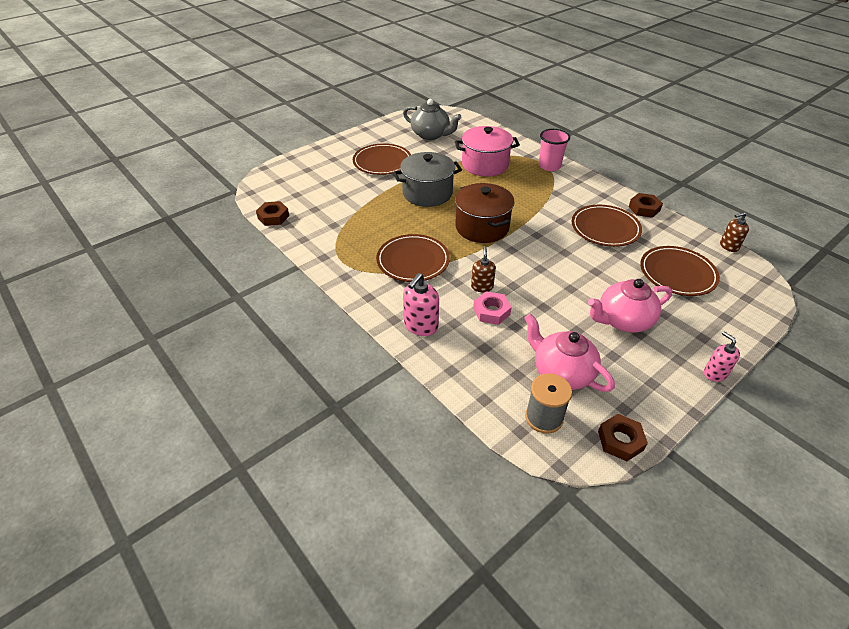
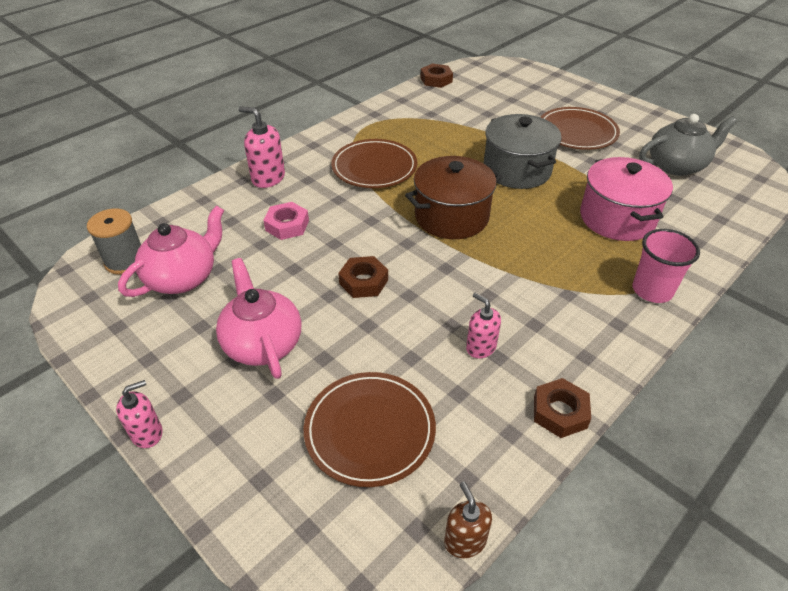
camera: 85 degrees right, 0 degrees up
(431, 135) = (677, 165): grey teapot -> grey teapot turned 135 degrees counterclockwise
(482, 286) = (330, 218): brown soap dispenser -> none
(605, 228) = (480, 347): brown plate -> pink soap dispenser
(620, 440) = (76, 317): brown nut -> brown nut (363, 281)

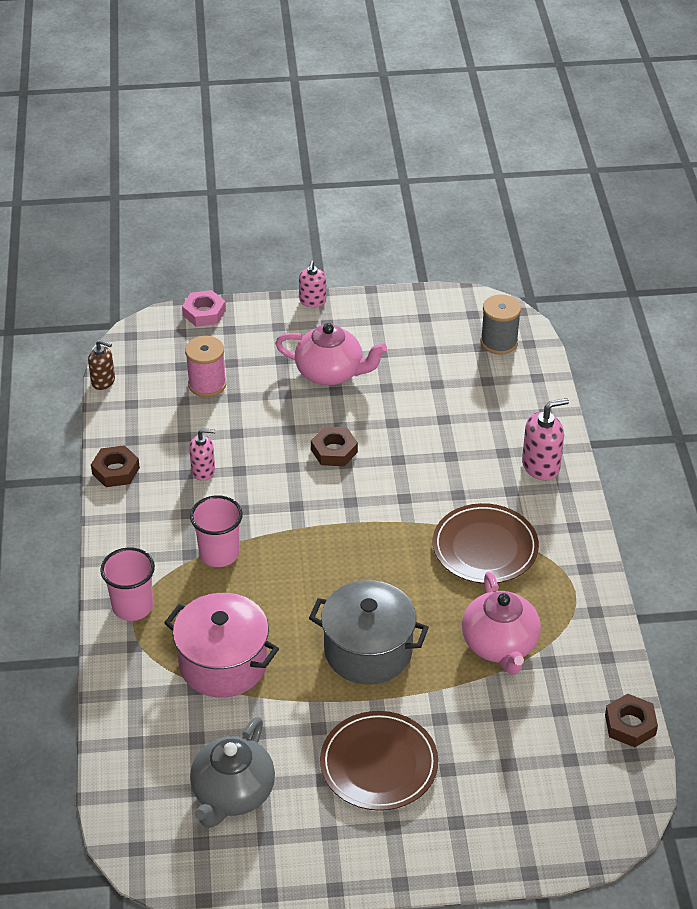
camera: 130 degrees right, 0 degrees up
(183, 277) = (445, 363): pink teapot -> pink teapot (500, 645)
(287, 225) = (452, 444): pink nut -> pink nut (204, 313)
(370, 430) = (207, 384): brown plate -> pink spool
(451, 217) = (352, 551): brown pot -> none
(544, 278) = (219, 554): none -> pink cup

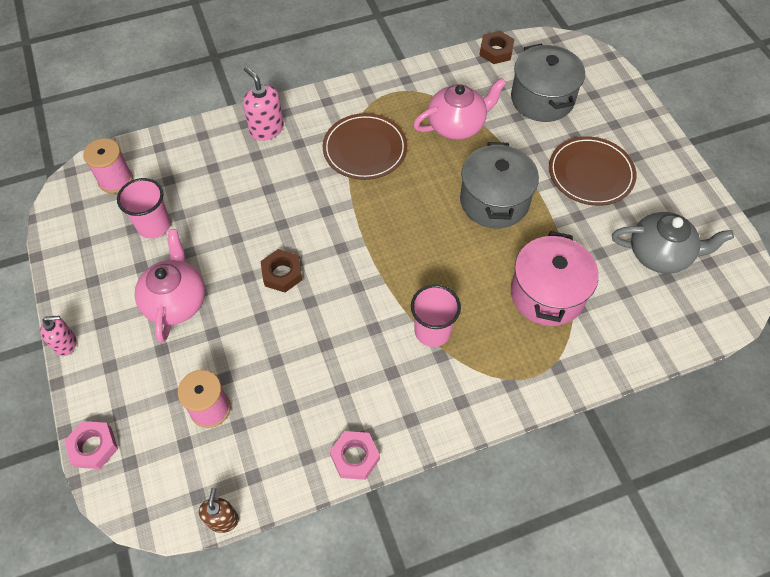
camera: 105 degrees left, 15 degrees up
(115, 471) = (355, 457): brown nut -> pink nut
(132, 606) = (517, 382): pink cup -> pink cup (154, 225)
(203, 471) = (334, 375): pink soap dispenser -> none
(499, 342) = (115, 180): grey spool -> pink spool
(524, 751) = (542, 99): none -> grey pot

